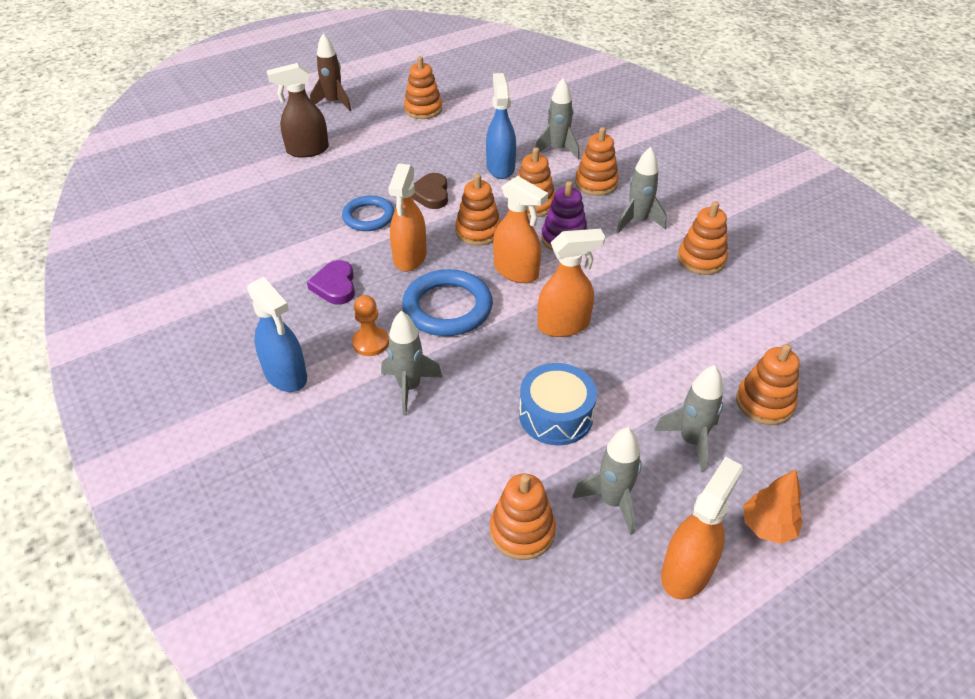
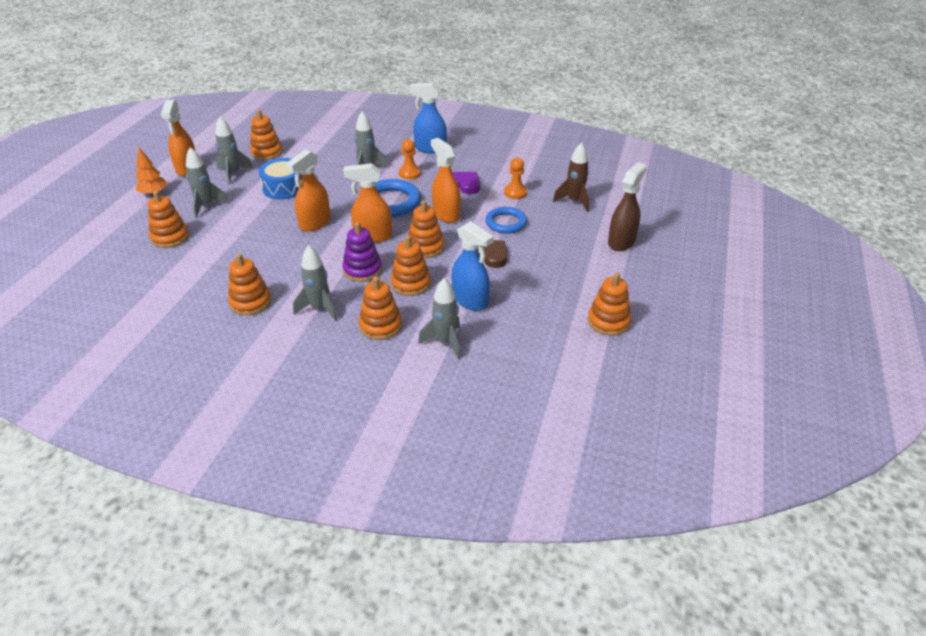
camera: 140 degrees right, 5 degrees down
(303, 245) = (515, 192): none -> orange pawn
(334, 103) = (683, 288): brown rocket -> brown rocket (574, 201)

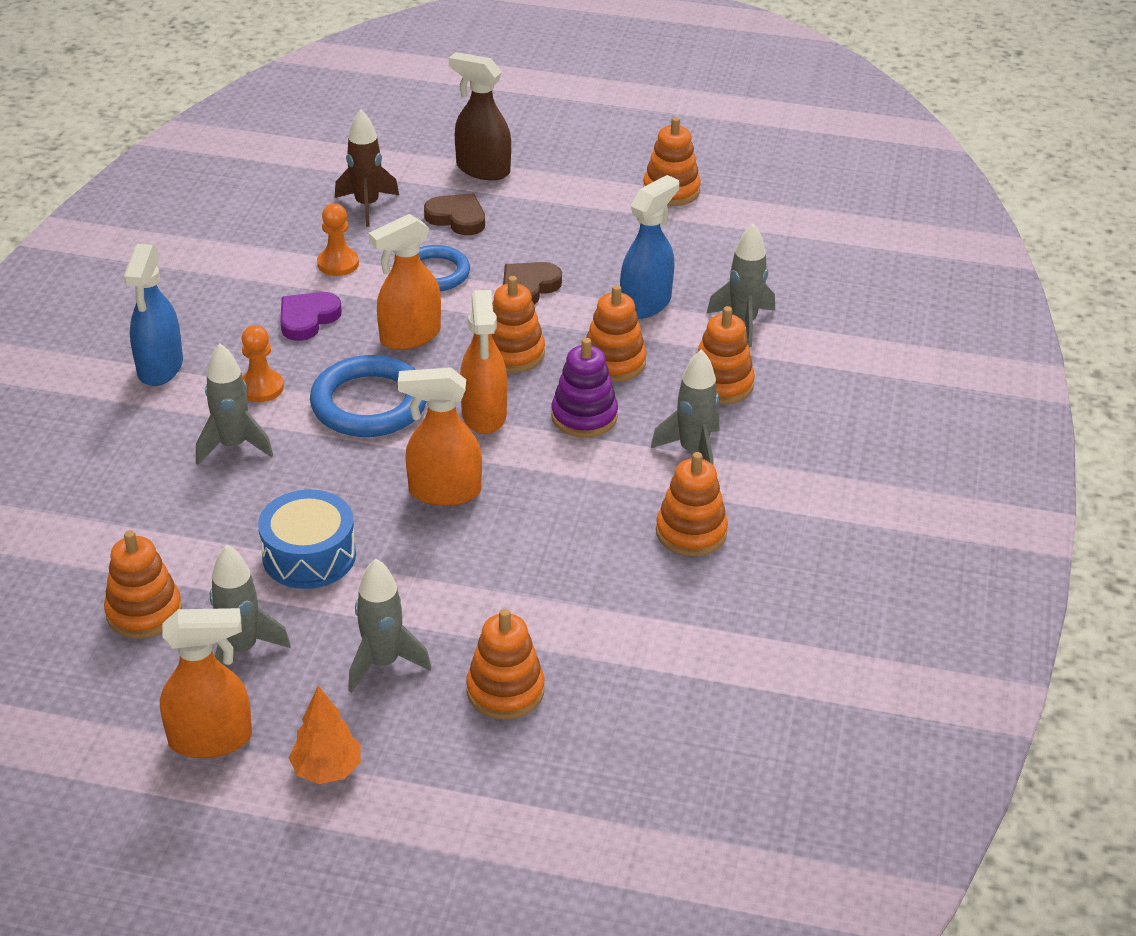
camera: 95 degrees left, 0 degrees up
(314, 223) = (444, 492): orange spray bottle -> orange spray bottle turned 150 degrees clockwise
(564, 231) = (457, 218): none -> brown heart

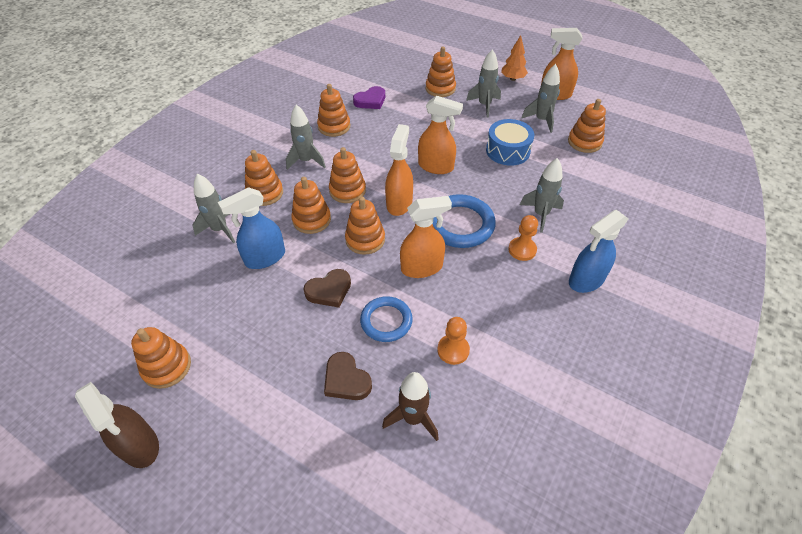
camera: 160 degrees left, 10 degrees up
(160, 368) = (586, 280): blue spray bottle -> blue spray bottle turned 150 degrees counterclockwise
(307, 319) = (485, 299): purple heart -> purple heart (370, 101)
(482, 169) = (297, 444): brown spray bottle -> brown spray bottle (140, 446)
(584, 416) = (347, 190): purple stacking toy -> orange stacking toy

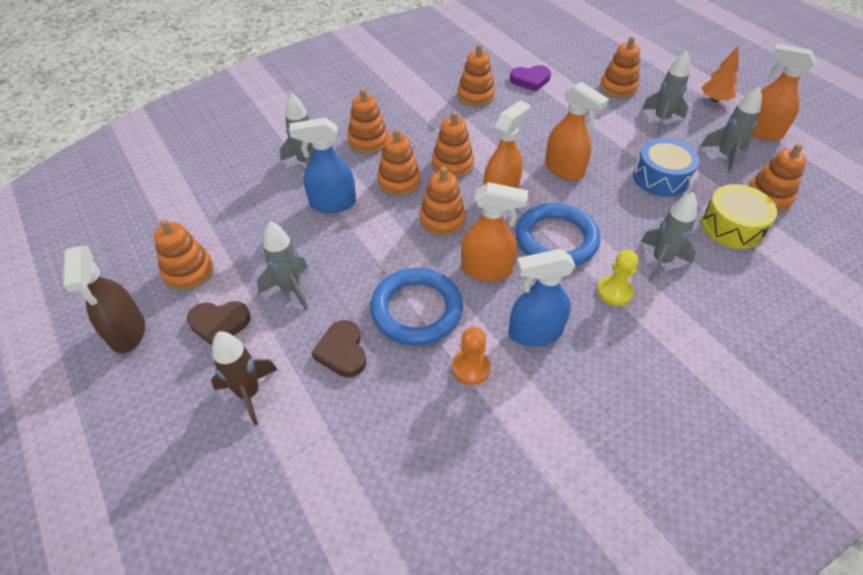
camera: 25 degrees right, 0 degrees up
(306, 161) = (427, 122): grey rocket -> grey rocket (290, 289)
(329, 290) = (376, 257): brown heart -> brown heart (219, 324)
(386, 321) = (416, 310): blue ring -> blue ring, size x1.52
(413, 418) = (387, 419): brown rocket -> brown rocket (249, 393)
(522, 250) = (614, 292): orange pawn -> yellow pawn
(573, 172) = (731, 226): none -> yellow drum
(586, 280) = (675, 354): blue spray bottle -> blue spray bottle (534, 333)

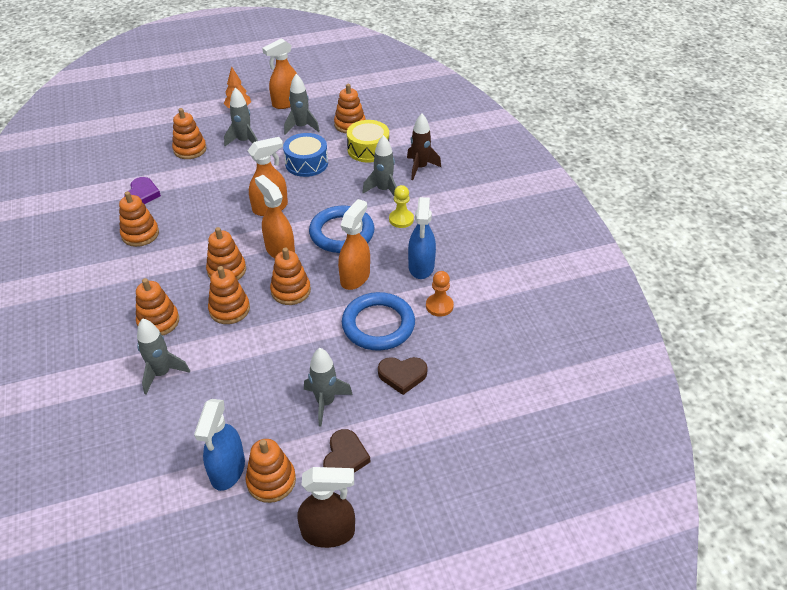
camera: 75 degrees left, 5 degrees down
(249, 393) = (422, 439): brown rocket -> brown rocket (420, 168)
(332, 203) = (233, 360): blue spray bottle -> blue spray bottle (227, 470)

